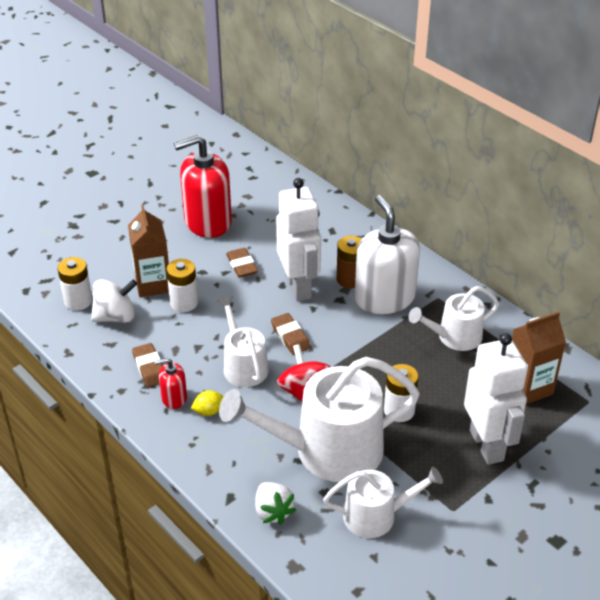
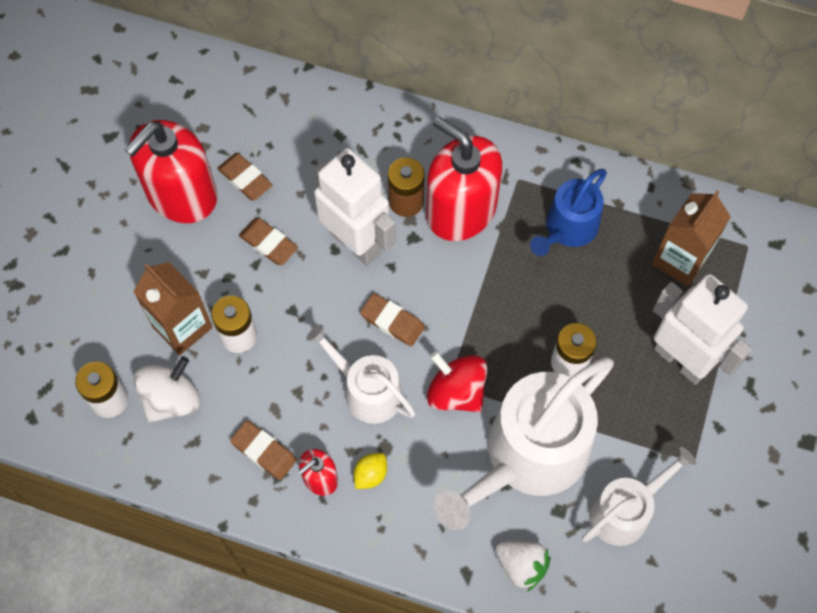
camera: 30 degrees left, 25 degrees up
(253, 229) = (245, 179): none -> brown eraser
(384, 298) = (461, 210): white soap dispenser -> red soap dispenser
(454, 337) = (568, 228): white watering can -> blue watering can

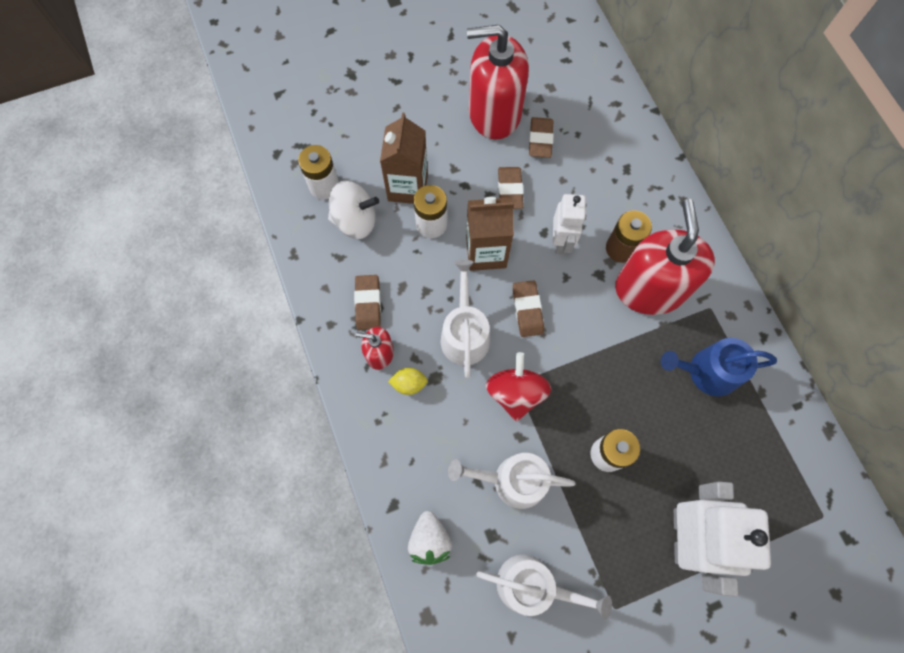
camera: 50 degrees right, 5 degrees up
(356, 243) = (561, 241): white robot -> white robot, size x0.60
(528, 456) = (512, 480): white watering can -> white watering can, size x0.56
(680, 260) = (762, 473): brown carton -> brown carton (486, 252)

